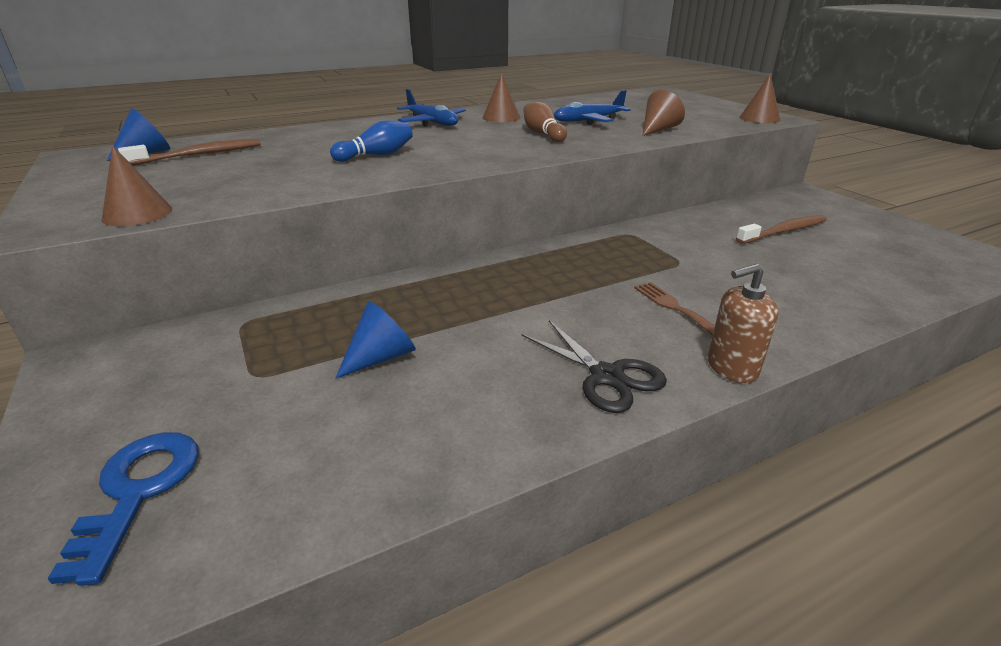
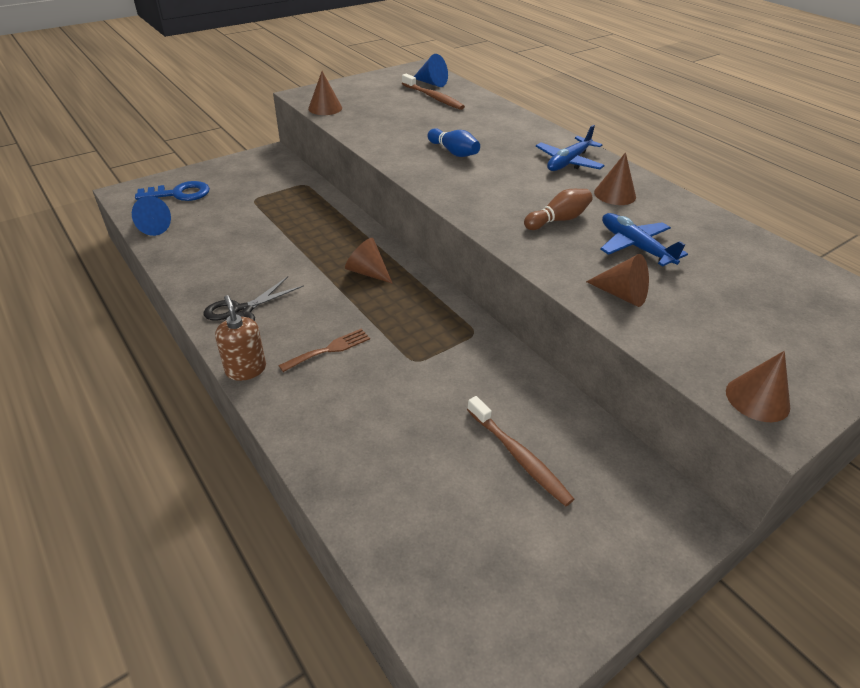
camera: 80 degrees right, 10 degrees up
(381, 357) = (268, 231): blue cone -> blue cone (151, 227)
(518, 280) = (367, 272): none -> brown cone

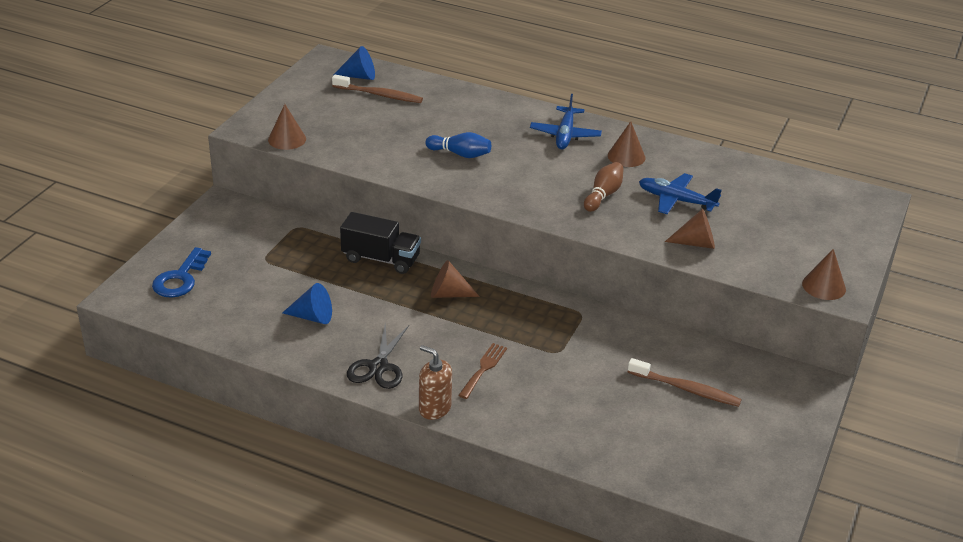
camera: 30 degrees left, 5 degrees down
(151, 227) = (197, 322): blue cone -> blue cone (312, 317)
(180, 194) = (180, 278): blue key -> blue key turned 150 degrees clockwise
(341, 226) = (381, 259): none -> black truck

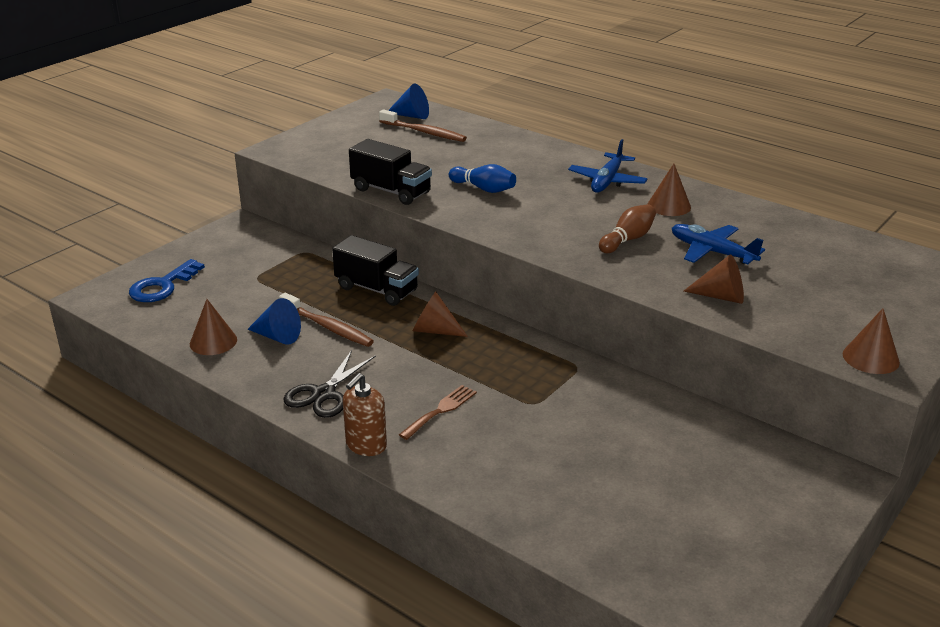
camera: 15 degrees right, 5 degrees down
(287, 139) = (310, 162): brown cone -> brown cone (213, 341)
(378, 165) = (391, 191): none -> black truck
(434, 408) = (366, 445): brown soap dispenser -> brown soap dispenser turned 105 degrees counterclockwise
(686, 389) = (676, 463): brown toothbrush -> brown toothbrush (328, 327)

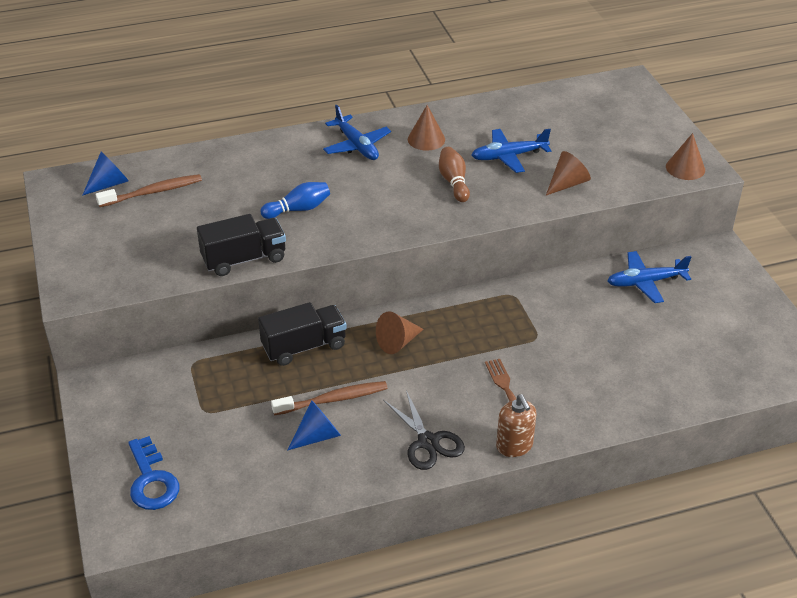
camera: 55 degrees left, 10 degrees up
(213, 341) = (286, 479): brown cone -> none
(711, 443) = (645, 282): none -> blue plane

